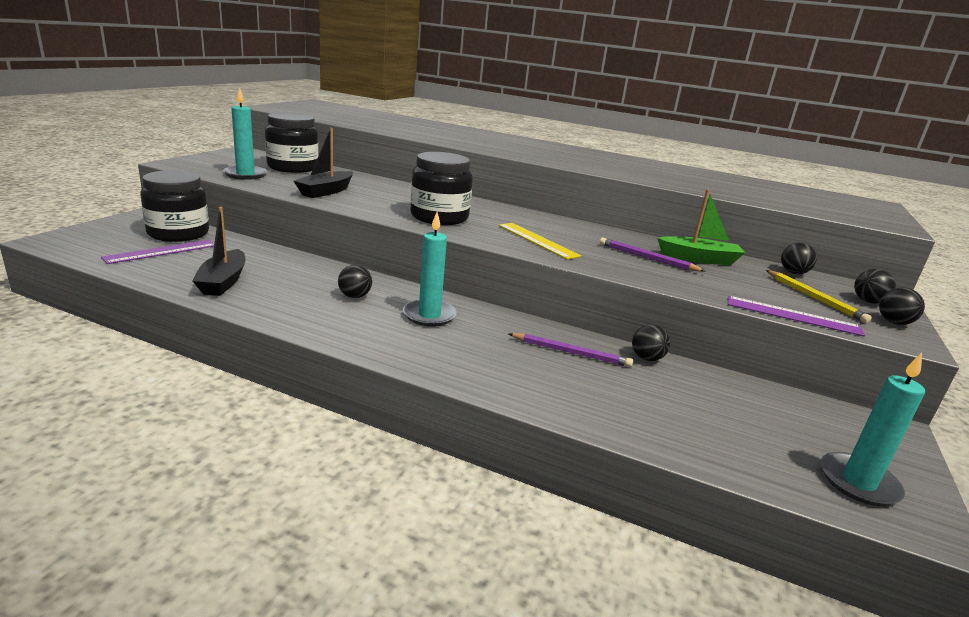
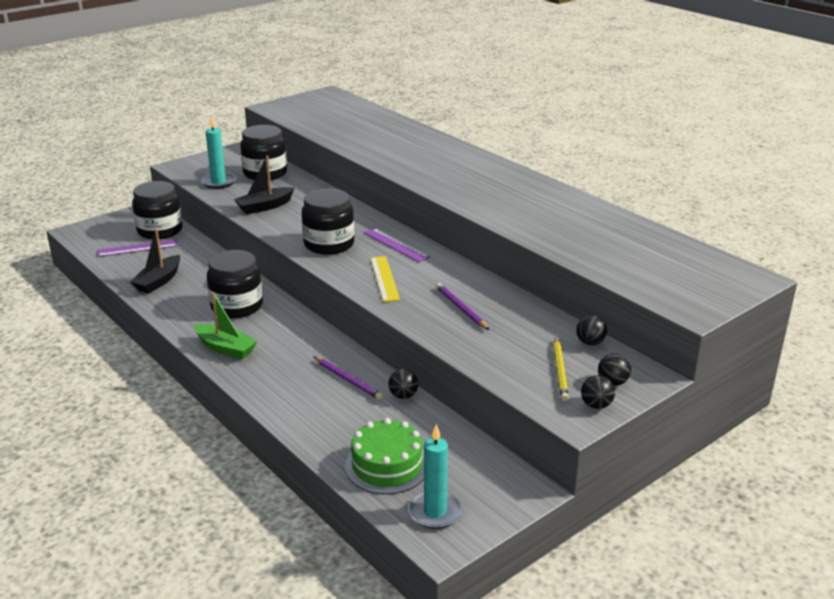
camera: 30 degrees right, 5 degrees up
(355, 296) = (237, 306): black ball -> black jar
(429, 315) = (275, 331): turquoise candle -> none
(699, 259) = (513, 315): green boat -> green boat (225, 348)
(736, 439) = (387, 465): none -> green cake
(792, 315) = (504, 383): purple ruler -> purple ruler (396, 245)

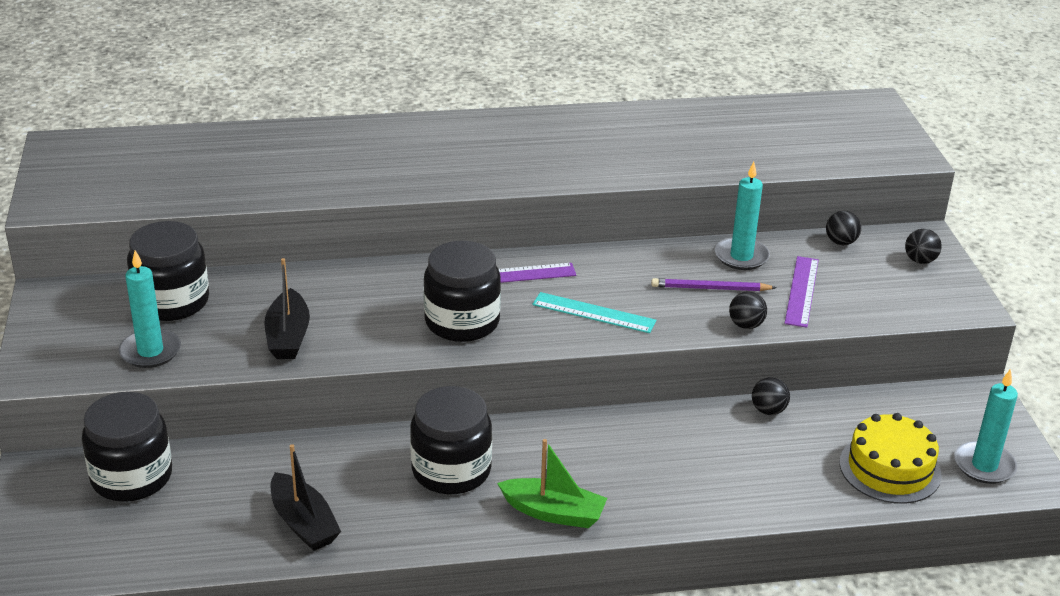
camera: 60 degrees left, 5 degrees up
(137, 248) = (168, 516): purple ruler -> purple ruler (802, 291)
(225, 348) = (553, 512): green boat -> green boat turned 45 degrees clockwise
(348, 380) = (706, 438): purple pencil -> none
(384, 278) = (593, 313): yellow ruler -> turquoise ruler
(387, 465) = (890, 468): green cake -> yellow cake
(516, 309) = (741, 256): none -> turquoise candle
(560, 371) = (879, 279): yellow pencil -> none
(596, 405) = (952, 285): black ball -> black ball (746, 325)

